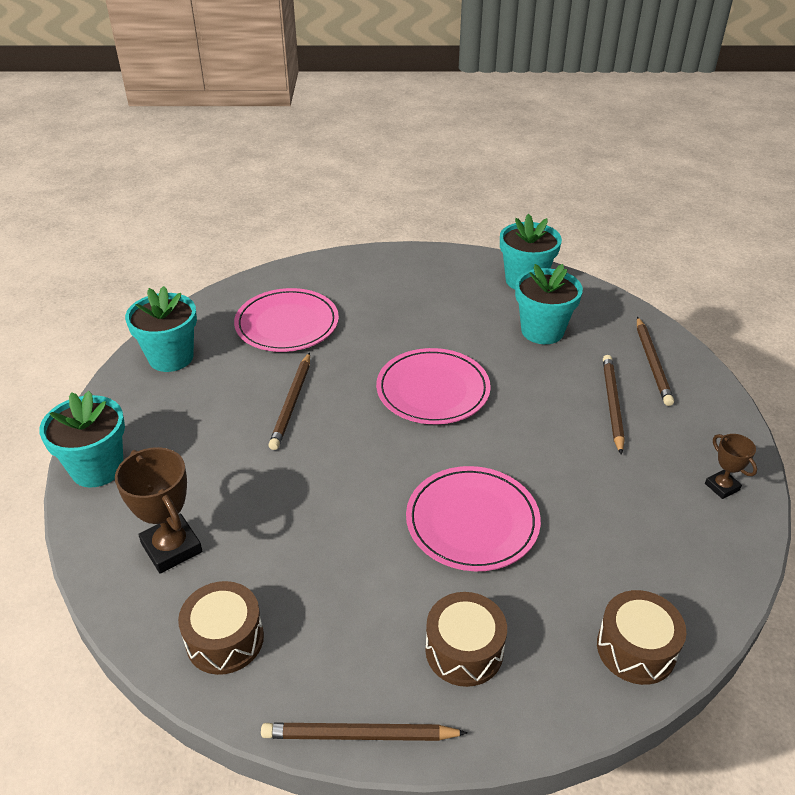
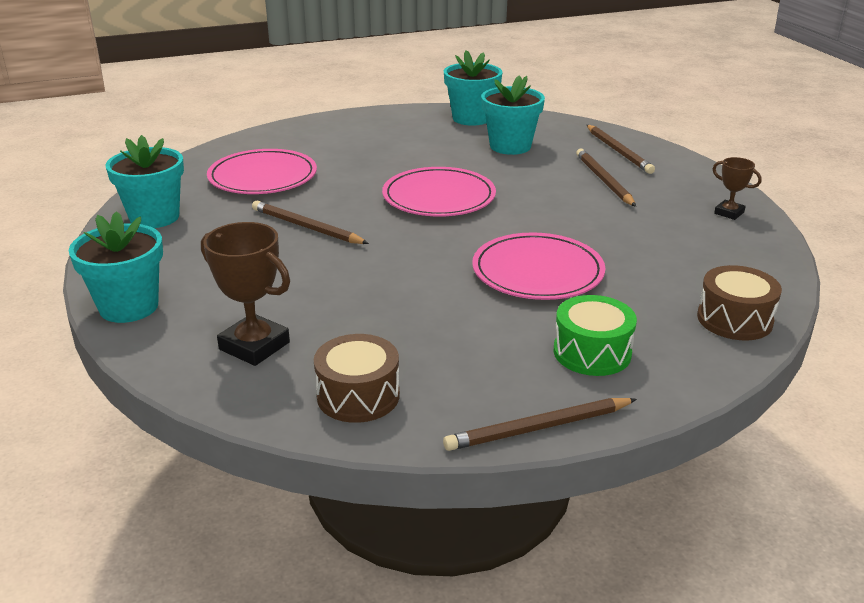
camera: 20 degrees left, 10 degrees down
(292, 403) = (307, 227): brown pencil -> brown pencil turned 135 degrees clockwise
(464, 650) = (592, 352): brown drum -> green drum

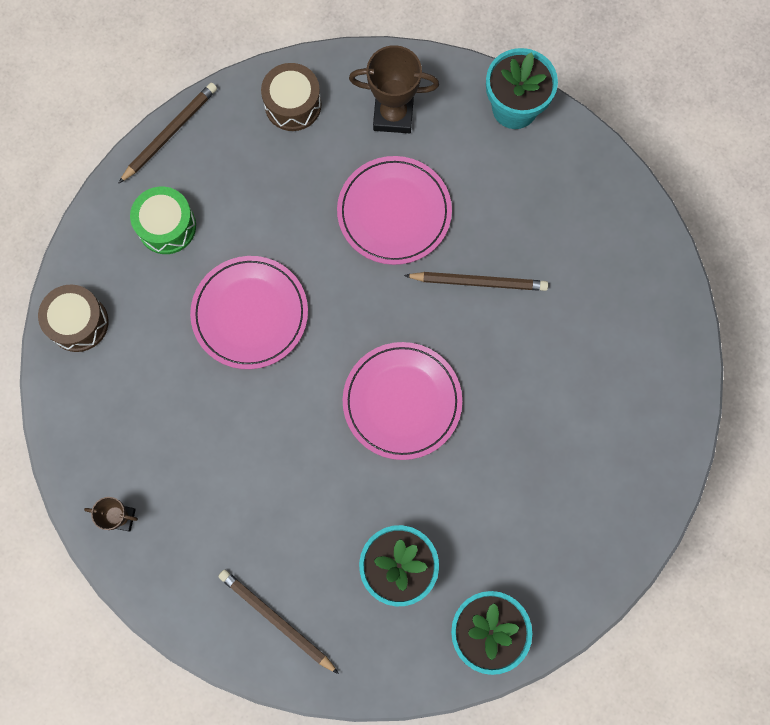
camera: 150 degrees right, 45 degrees up
(154, 217) = (617, 227): turquoise flower pot -> none
(263, 177) = (593, 351): pink plate -> pink plate (394, 212)
(604, 180) = (263, 529): brown pencil -> none

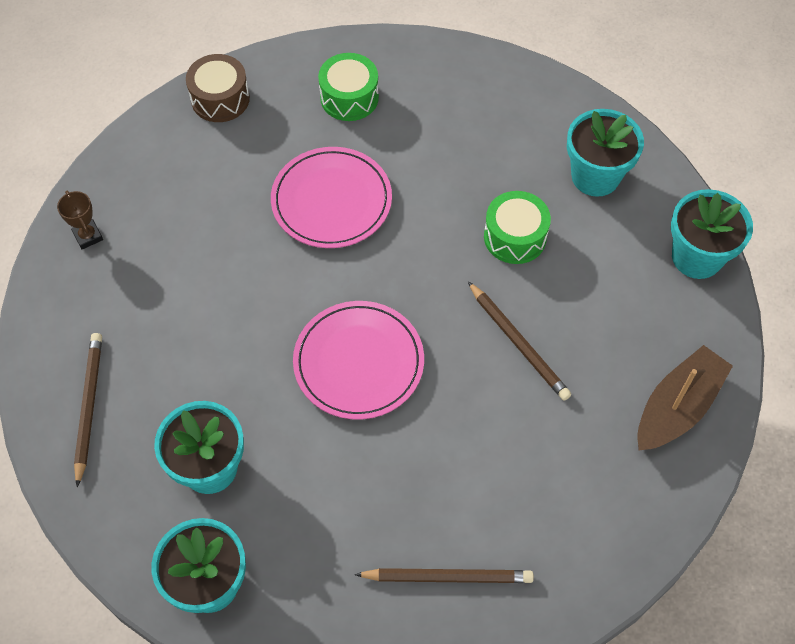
camera: 50 degrees right, 15 degrees down
(170, 133) = (424, 47): brown pencil -> brown pencil (447, 577)
(293, 104) = (530, 105): brown drum -> none
(393, 115) = (595, 176): brown trophy -> turquoise flower pot
(394, 212) = (515, 237): pink plate -> green drum
(610, 222) = (677, 407): none -> brown boat

